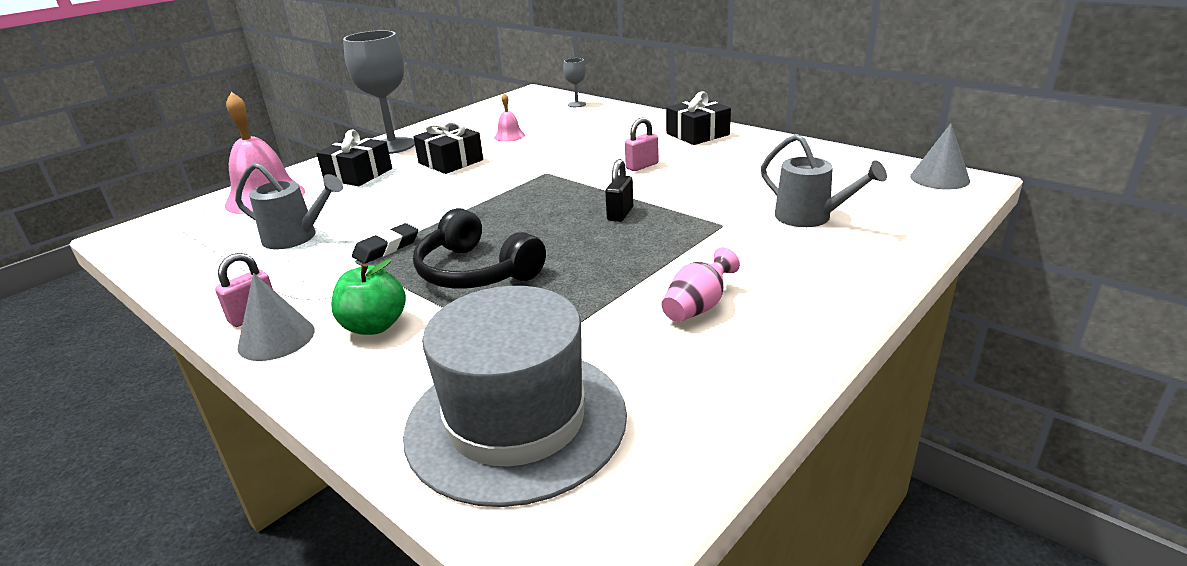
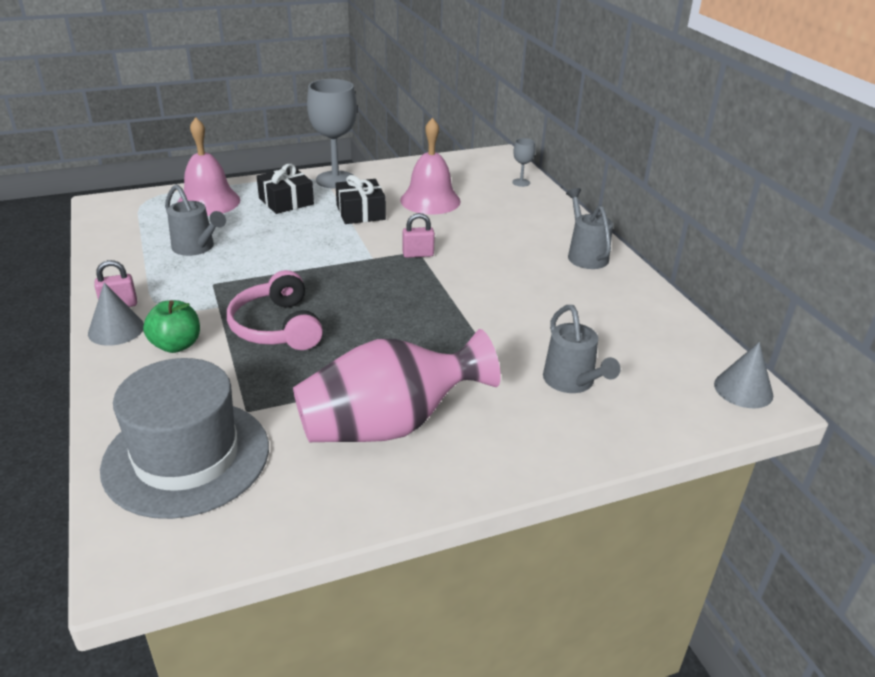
camera: 25 degrees right, 5 degrees up
(386, 248) = (241, 281): black eraser -> none
(476, 271) = (277, 327): black headphones -> pink headphones
(509, 136) = (430, 200): pink bell -> pink bell, size x2.10
(620, 214) = (428, 316): black padlock -> none
(642, 166) = (498, 273): pink padlock -> pink padlock (418, 254)
(697, 134) = (585, 255): black gift -> grey watering can
(698, 307) = (389, 425): pink vase -> pink vase, size x2.34

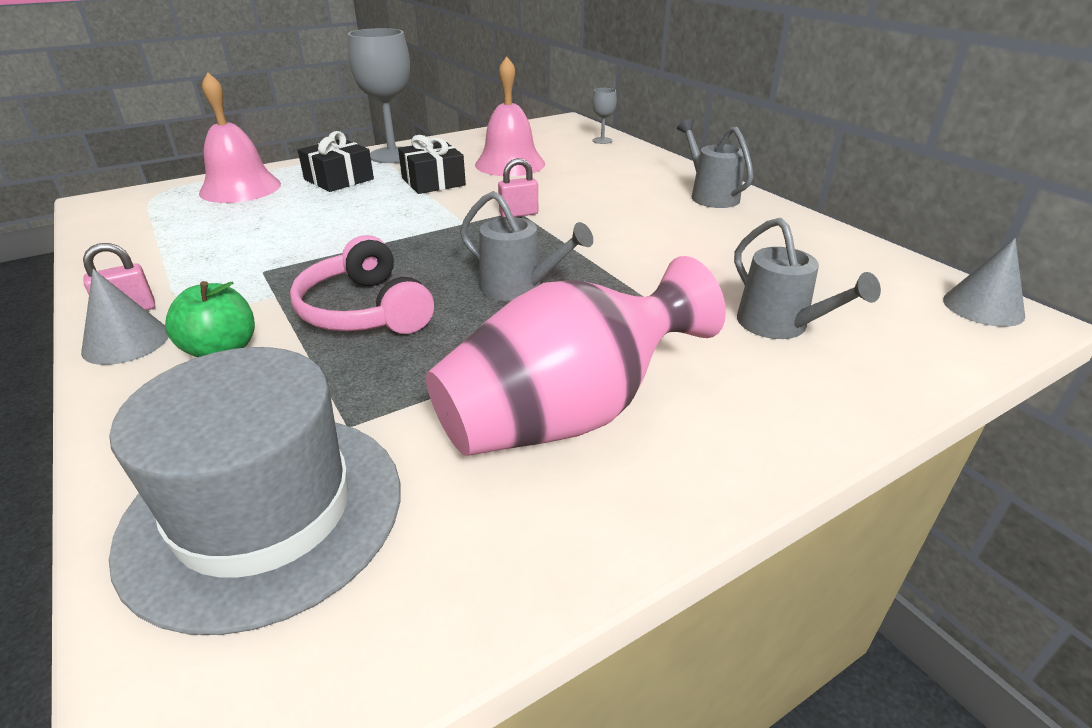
camera: 10 degrees left, 0 degrees up
(197, 248) = (233, 235): grey watering can -> grey watering can (519, 288)

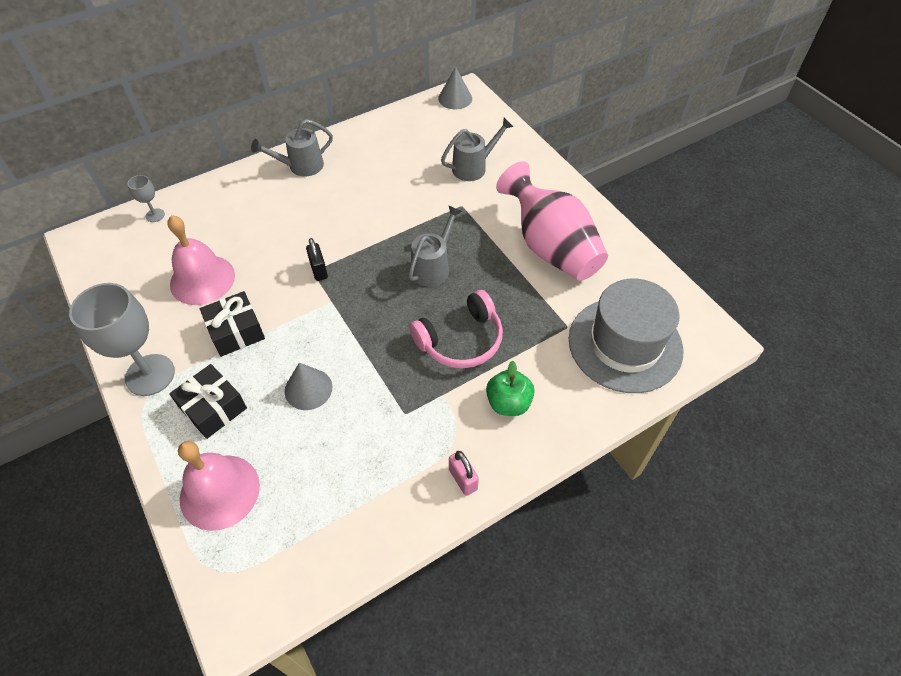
camera: 90 degrees left, 20 degrees up
(126, 342) = (501, 461): grey cone -> grey cone (308, 389)
(518, 214) = (319, 270): pink padlock -> black padlock

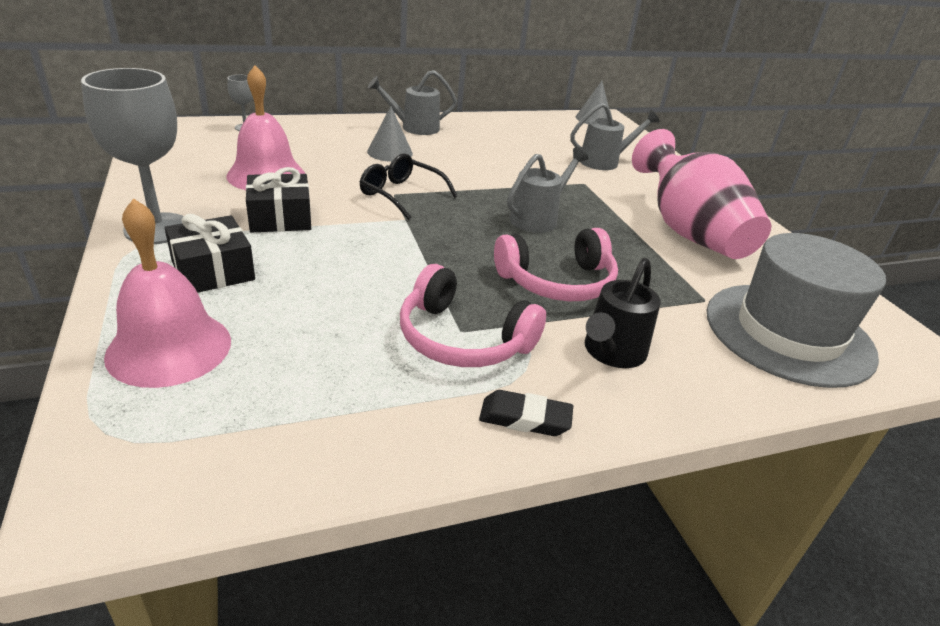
camera: 10 degrees right, 20 degrees down
(308, 389) = (342, 281): grey cone -> grey cone (390, 152)
(319, 270) = (401, 194): black padlock -> black glasses
(408, 421) = (463, 339): none -> pink headphones
(463, 479) = (525, 418): pink padlock -> black eraser
(508, 403) = (611, 353): green apple -> black watering can

